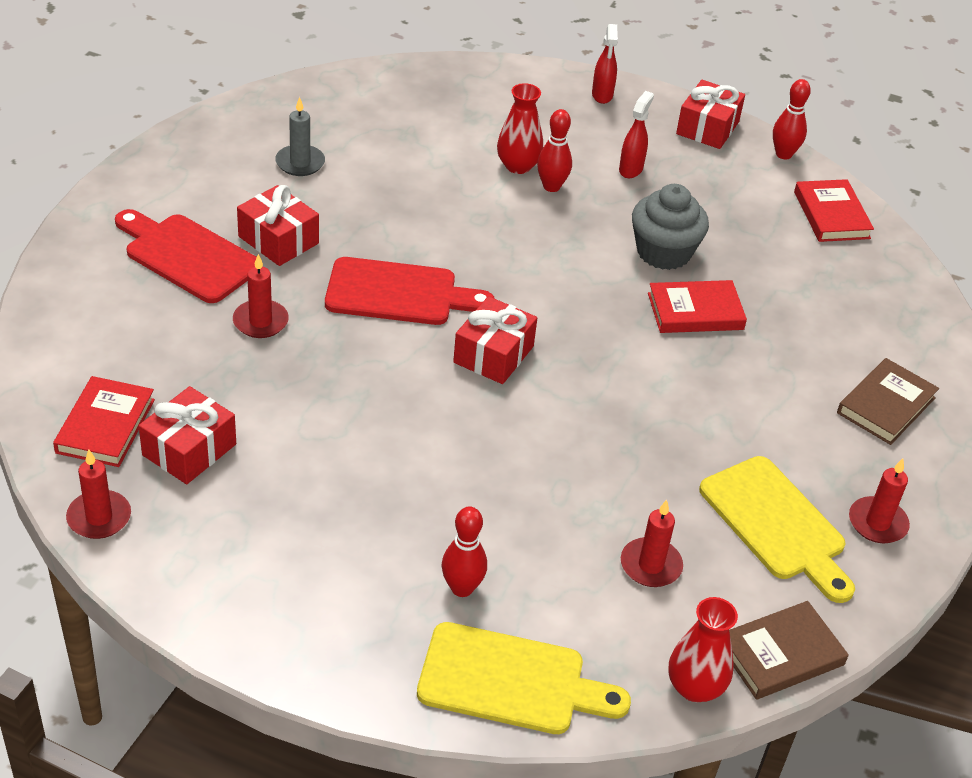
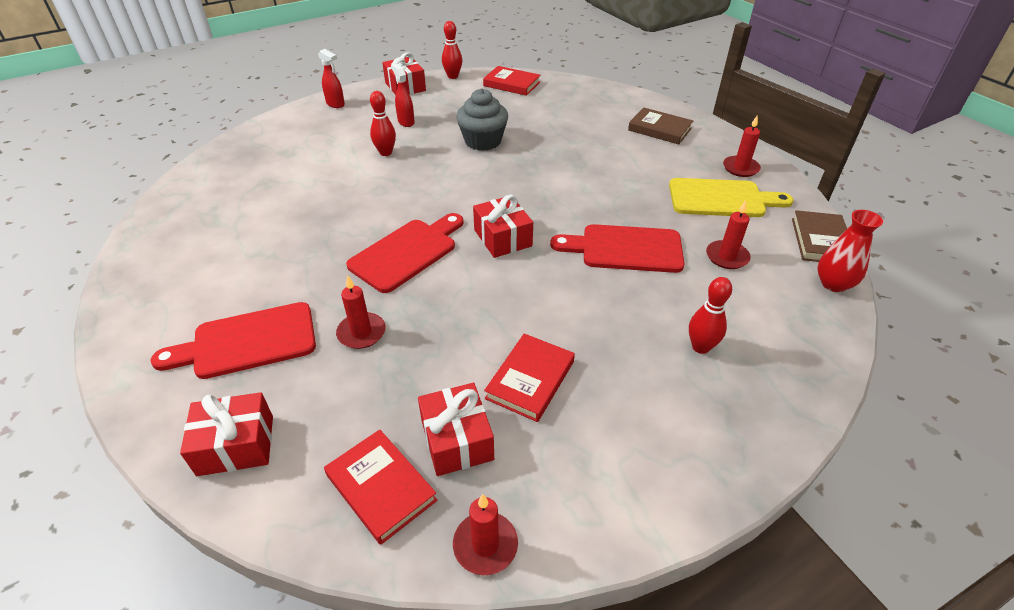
camera: 50 degrees left, 0 degrees up
(278, 240) = (290, 285): red gift -> red gift (236, 445)
(300, 163) = (229, 240): grey candle -> none
(510, 681) = (796, 362): yellow cutting board -> none
(518, 166) = (353, 156): red vase -> none
(575, 466) = (625, 249): none -> red cutting board
(695, 311) = (539, 152): red book -> red book (530, 380)
(886, 405) = (659, 129): brown book -> brown book turned 45 degrees counterclockwise

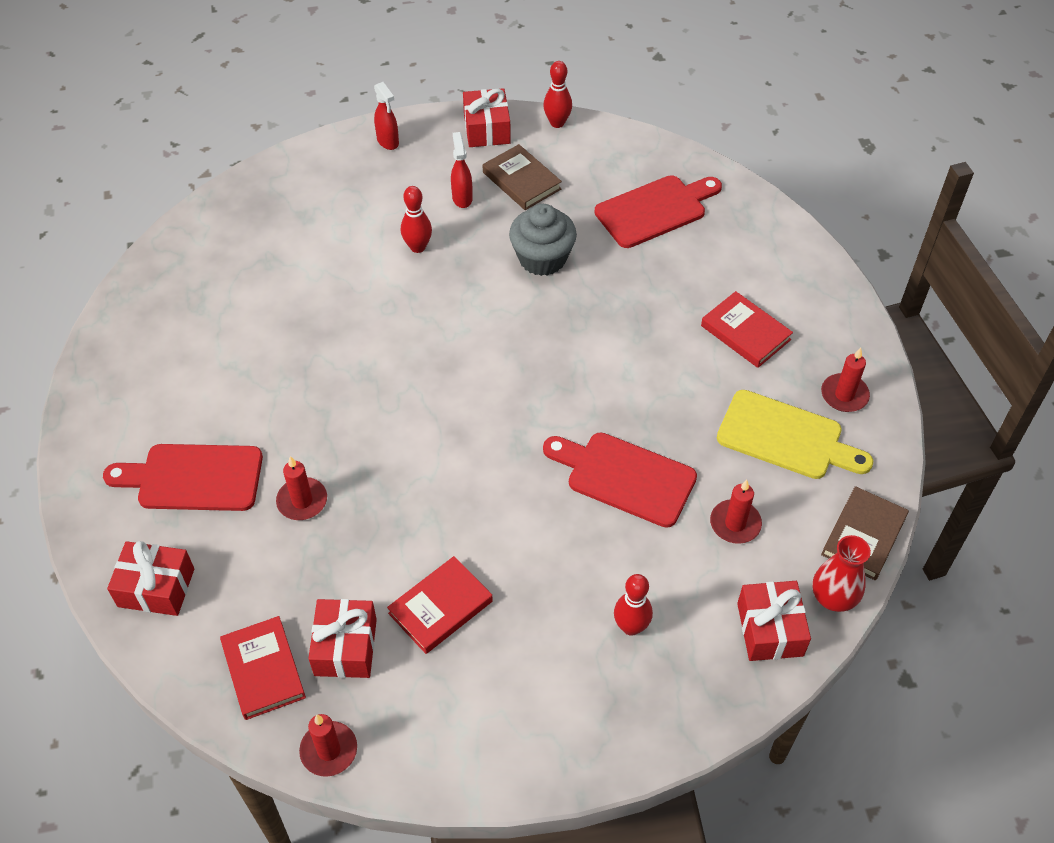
camera: 20 degrees right, 10 degrees up
(407, 253) = (384, 410): red cutting board -> red cutting board (655, 210)
(502, 238) = (496, 420): red gift -> red gift (770, 629)
(511, 84) = (629, 158): red book -> red book (745, 333)
(659, 129) = (781, 298): brown book -> brown book (521, 181)

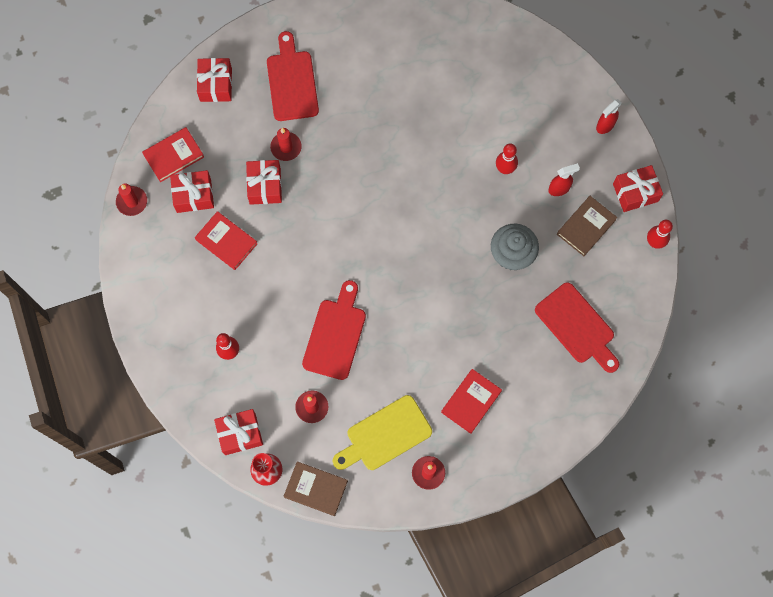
camera: 80 degrees right, 20 degrees up
(359, 539) = (265, 186): none -> red gift
(785, 437) = (385, 435): yellow cutting board -> yellow cutting board turned 45 degrees clockwise

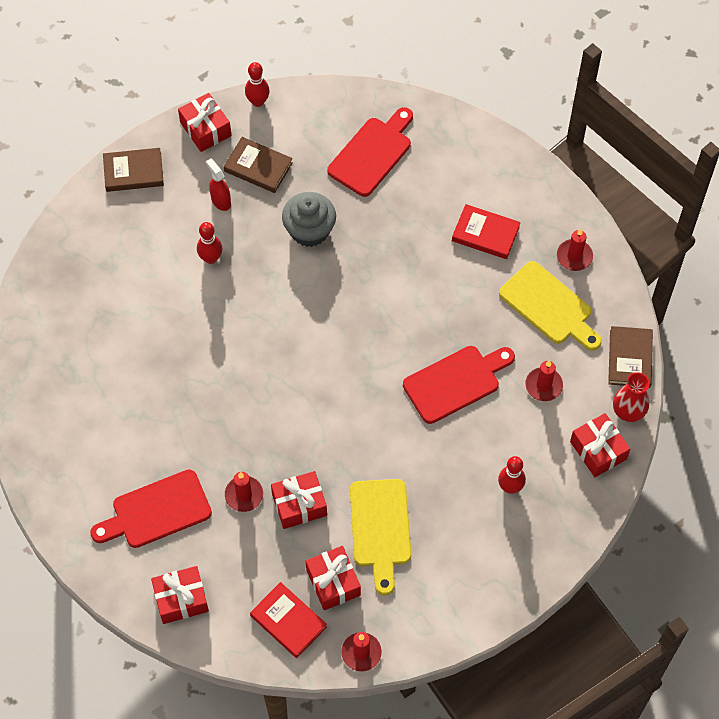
camera: 105 degrees left, 10 degrees down
(226, 241) = (380, 528): red book -> yellow cutting board
(335, 335) = (455, 382): red cutting board -> red cutting board turned 150 degrees clockwise
(605, 126) = (133, 172): red spray bottle -> brown book

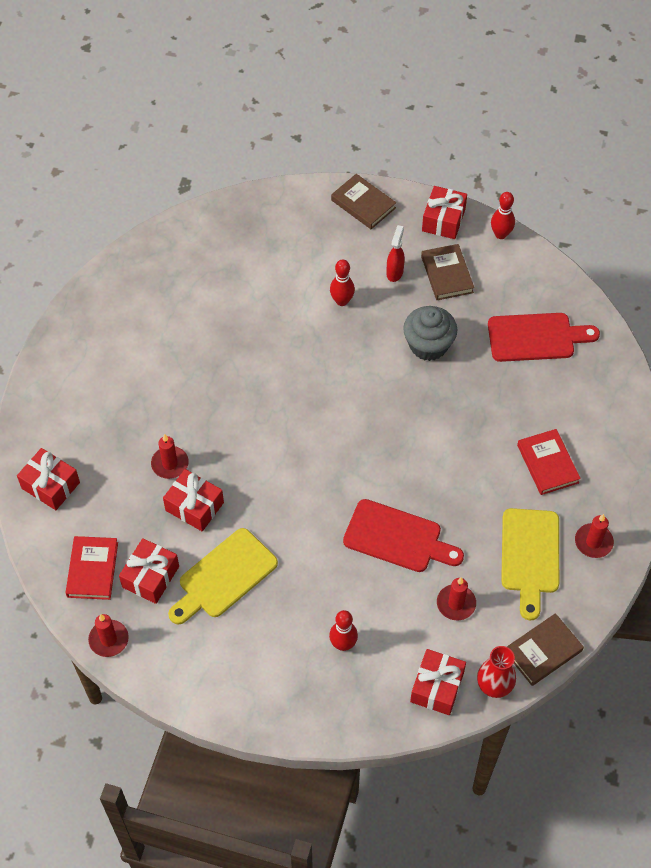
camera: 50 degrees right, 5 degrees down
(157, 511) = (107, 418): red cutting board -> none

